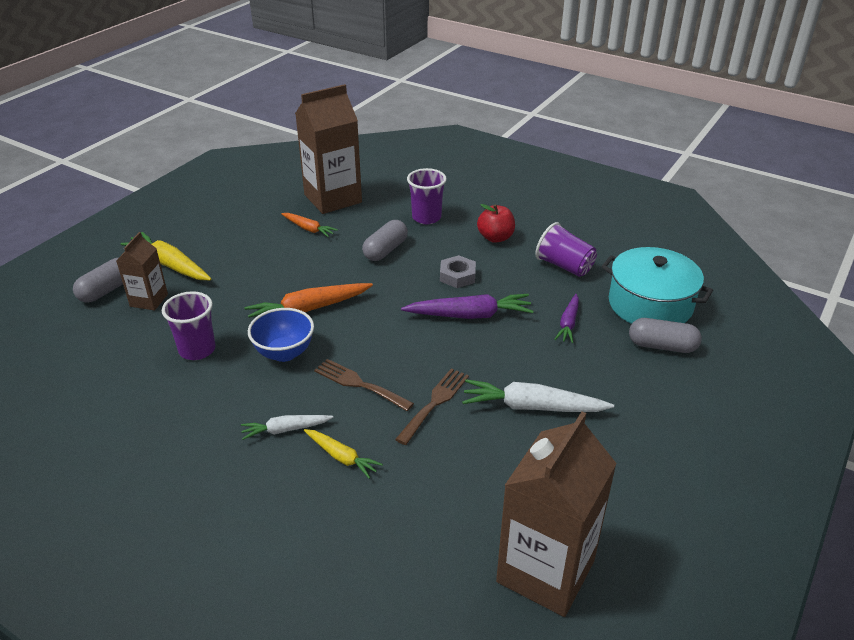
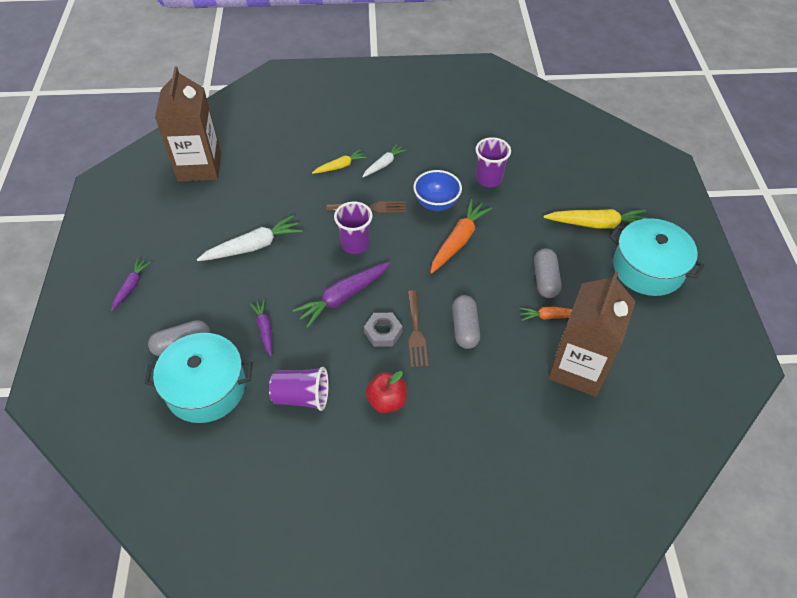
camera: 145 degrees right, 15 degrees up
(107, 290) = (602, 185): grey capsule -> grey capsule (545, 280)
(149, 300) = (566, 193): brown carton -> none
(188, 222) = (648, 268): none -> turquoise pot
(341, 457) = (340, 166): yellow carrot -> yellow carrot turned 150 degrees clockwise
(426, 217) = (471, 393): purple cup -> purple cup (355, 244)
(435, 403) = (315, 219): brown fork -> brown fork (416, 332)
(708, 429) = (131, 287): none -> purple carrot

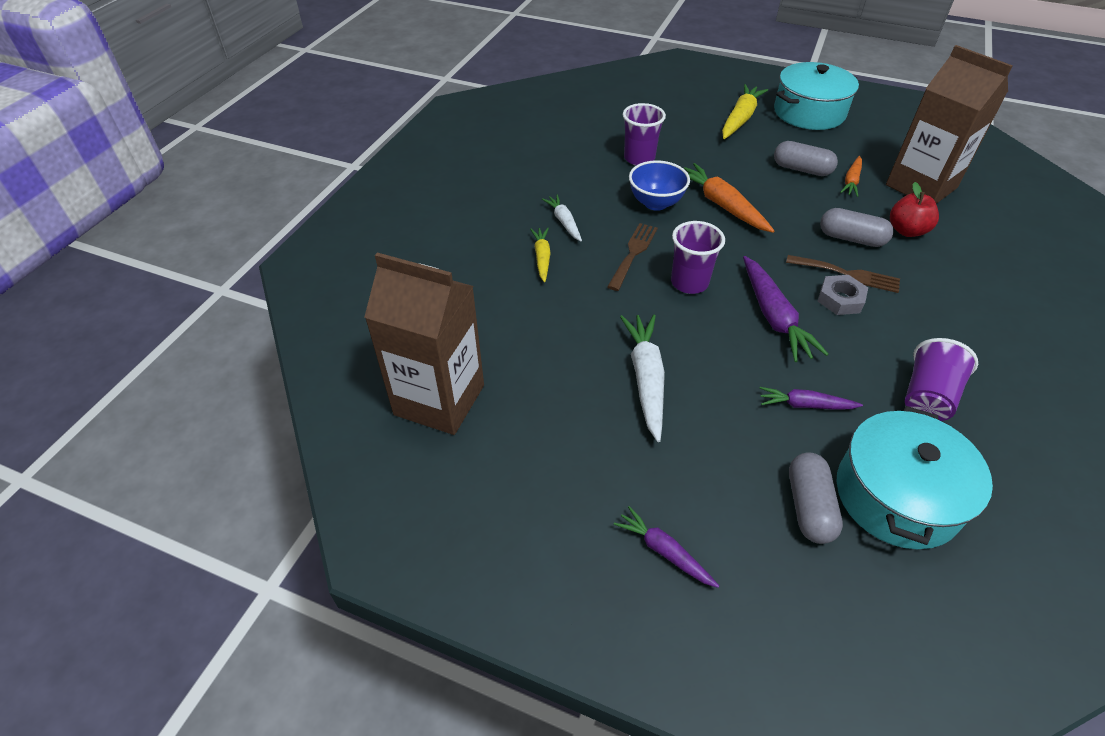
camera: 65 degrees left, 5 degrees down
(387, 401) = (944, 325): red apple -> red apple (906, 230)

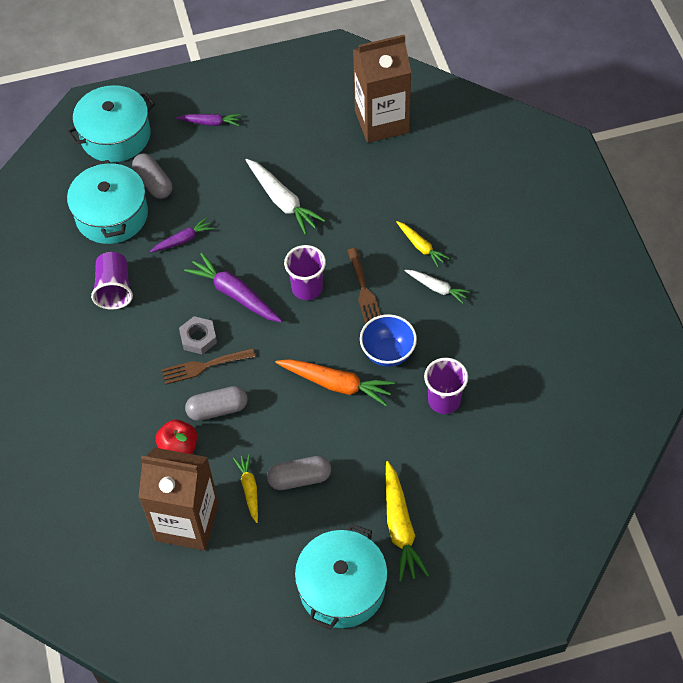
camera: 145 degrees right, 10 degrees up
(838, 635) = (115, 136): none -> turquoise pot
(851, 181) = (249, 489): orange carrot -> yellow carrot

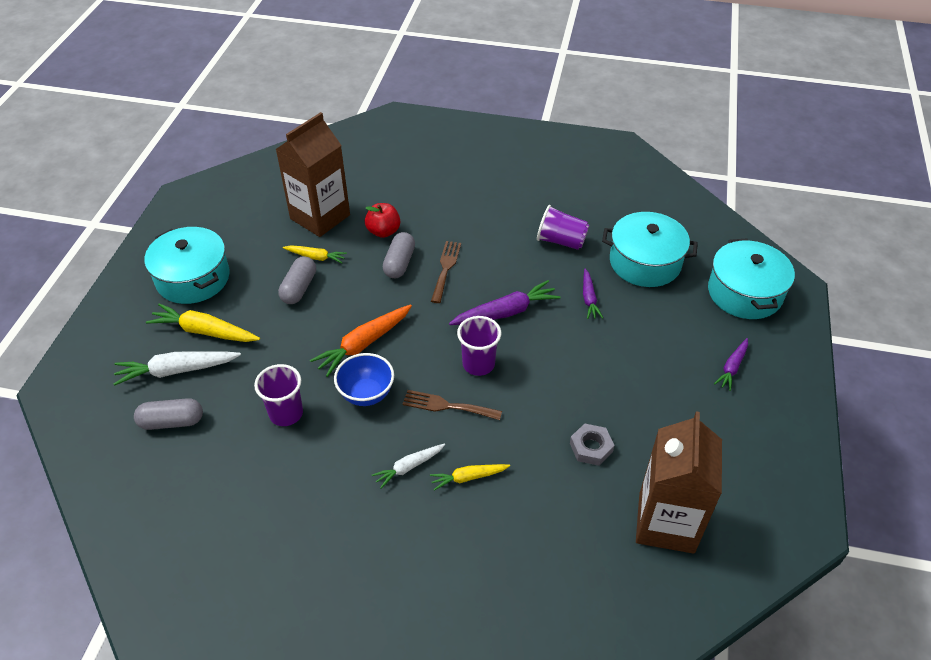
camera: 115 degrees right, 10 degrees down
(153, 183) = (670, 300): grey capsule -> grey capsule (172, 421)
(198, 338) = (476, 274): grey nut -> grey nut (591, 447)
(282, 201) = (595, 386): white carrot -> white carrot (176, 370)

